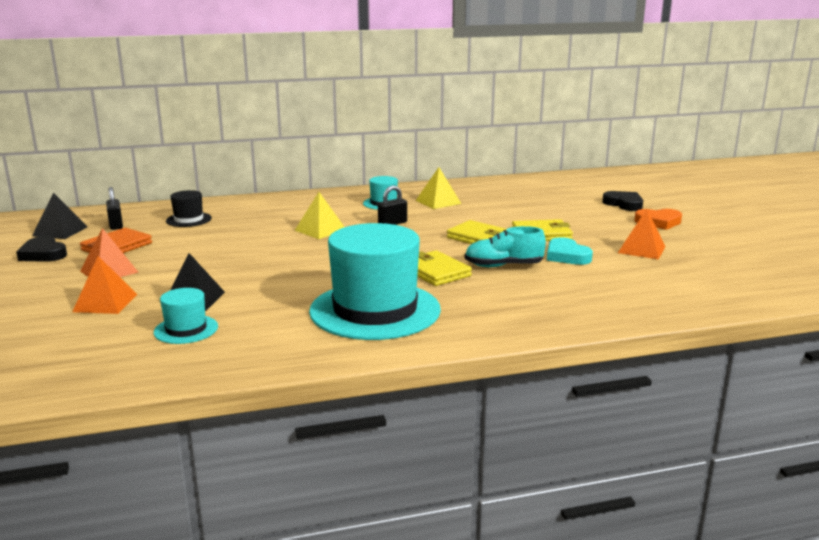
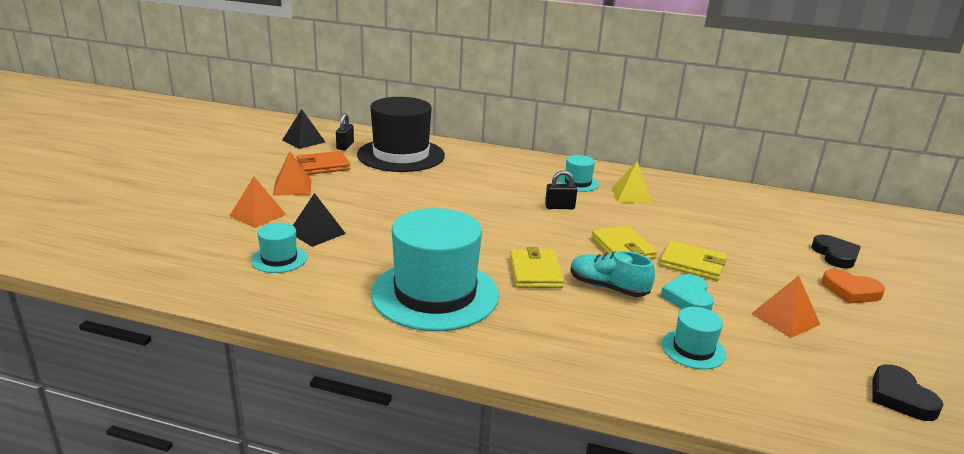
camera: 30 degrees right, 5 degrees up
(43, 254) = (270, 158): black heart -> black heart (900, 397)
(188, 219) = (401, 155): black hat -> black hat, size x2.21
(320, 230) = (489, 195): yellow pyramid -> none
(610, 285) = (693, 349): none -> turquoise hat

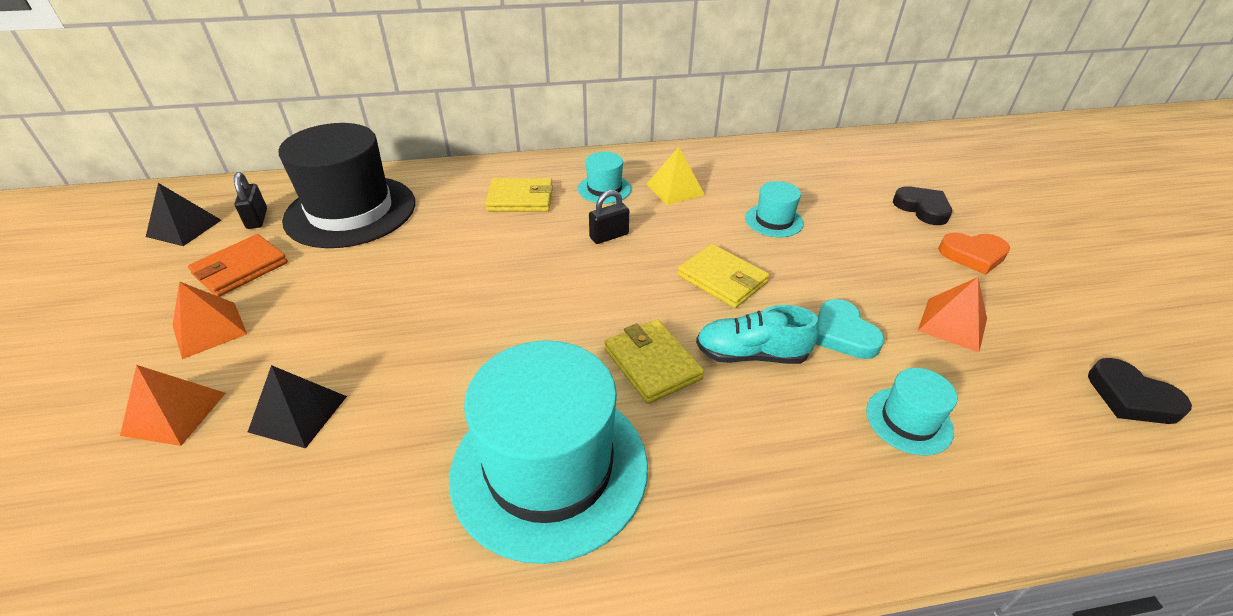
camera: 25 degrees left, 15 degrees up
(279, 259) = (261, 502): turquoise hat -> turquoise hat (774, 220)
(692, 264) = (808, 275): yellow wallet -> yellow wallet (520, 199)

